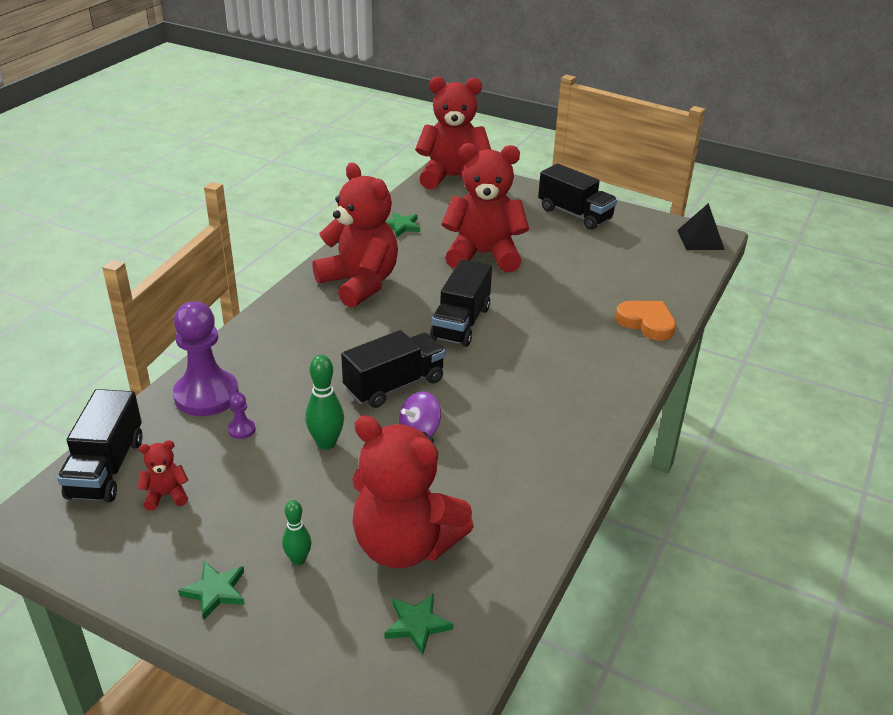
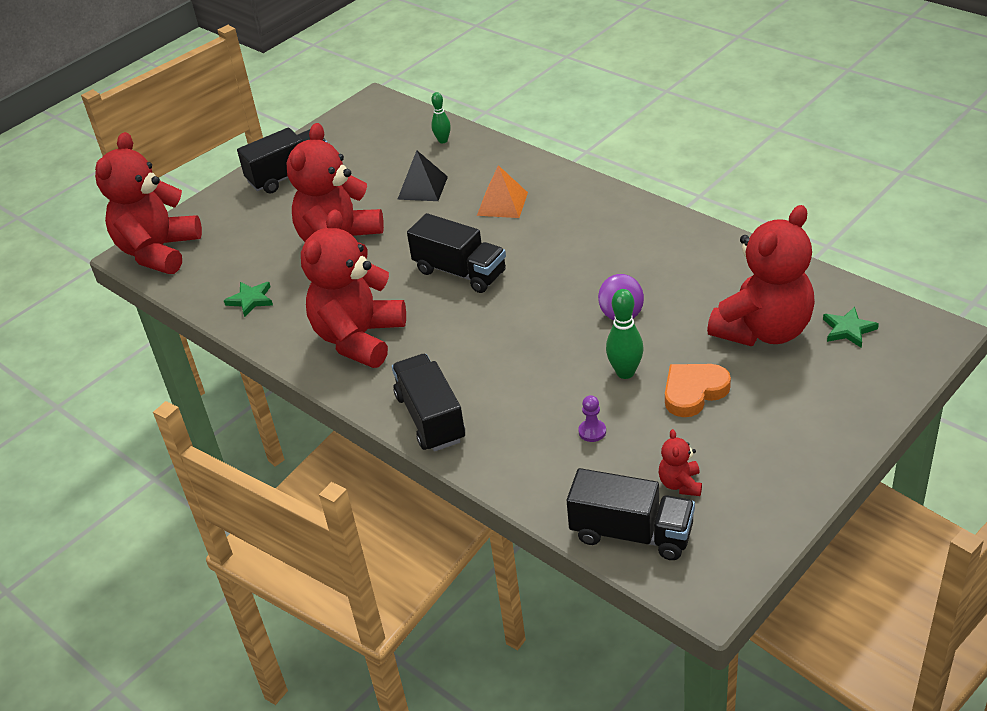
camera: 70 degrees left, 5 degrees up
(206, 395) = (529, 460): purple pawn -> none
(215, 591) = (807, 445): green star -> none
(298, 560) = (774, 393): green bowling pin -> green bowling pin (443, 140)
(359, 283) = (359, 338): red teddy bear -> red teddy bear turned 45 degrees counterclockwise
(394, 385) = (548, 323): black truck -> black truck (430, 418)
(576, 333) = (502, 203): none -> orange pyramid
(646, 323) = (499, 162): orange heart -> orange heart (693, 392)
(700, 239) = (375, 109): black pyramid -> black pyramid (422, 188)

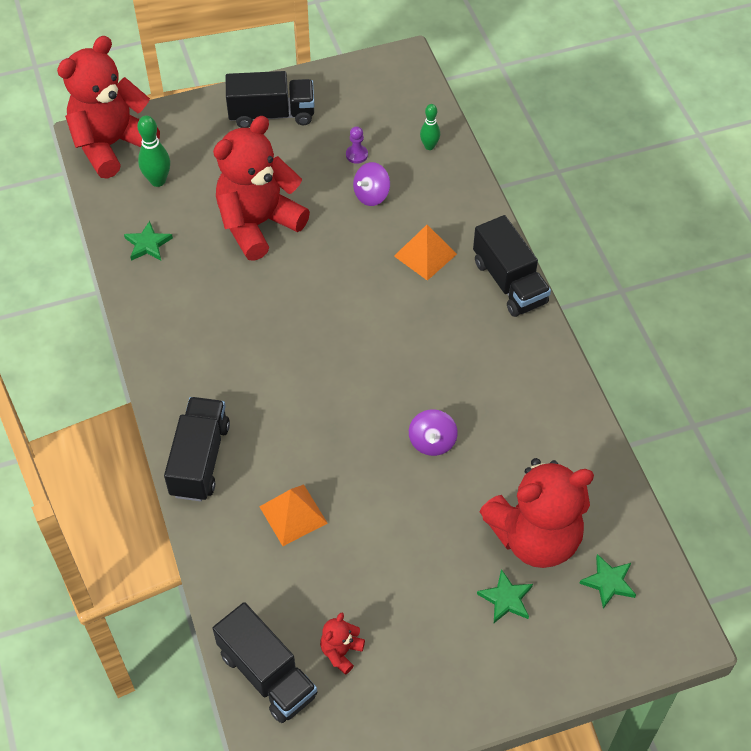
camera: 25 degrees right, 15 degrees up
(359, 338) = (202, 339): red teddy bear -> none
(422, 188) = (371, 195): black pyramid -> purple spinning top
(460, 272) = (333, 314): black truck -> black truck (509, 282)
(549, 414) = (293, 514): none -> orange pyramid
(592, 431) = (313, 554): purple pawn -> purple pawn (356, 155)
(625, 372) = (385, 509): green bowling pin -> green bowling pin (158, 181)
(693, 392) = (424, 565): orange heart -> none
(780, 380) = (506, 599): none -> green star

